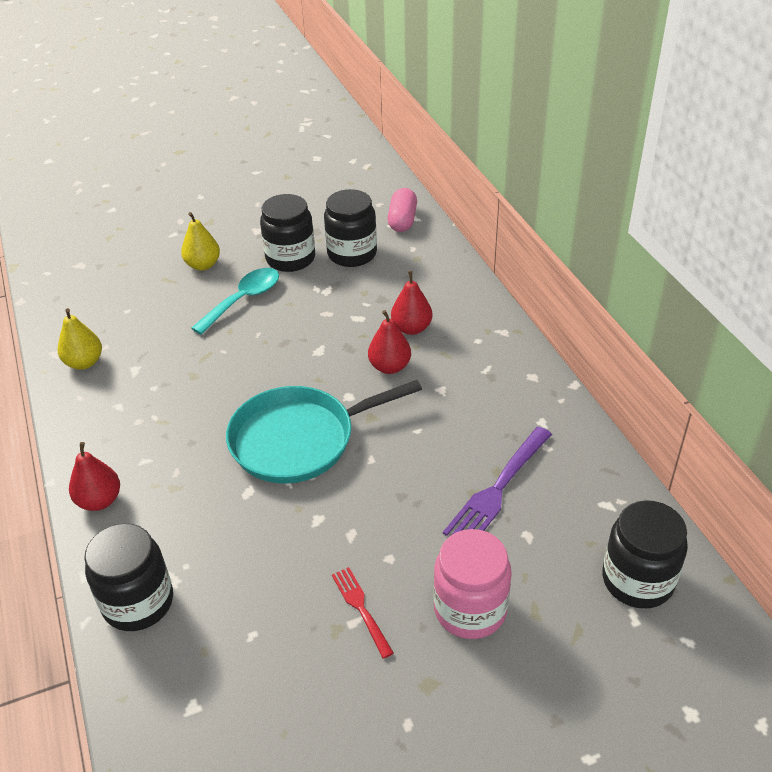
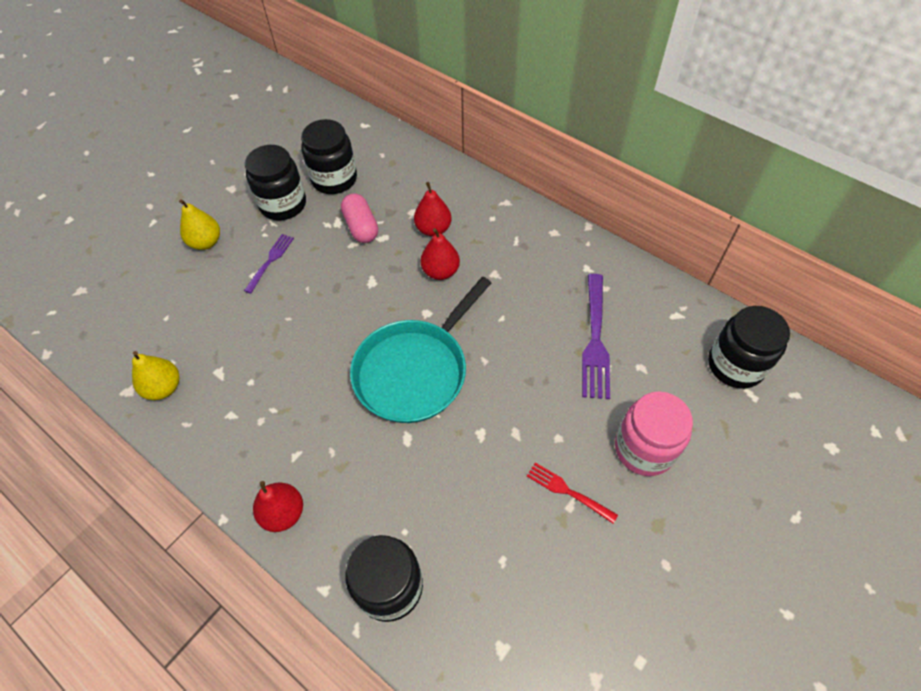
camera: 30 degrees left, 15 degrees up
(244, 300) = (270, 261): turquoise spoon -> purple fork
(402, 220) = (355, 131): pink capsule -> pink capsule (361, 227)

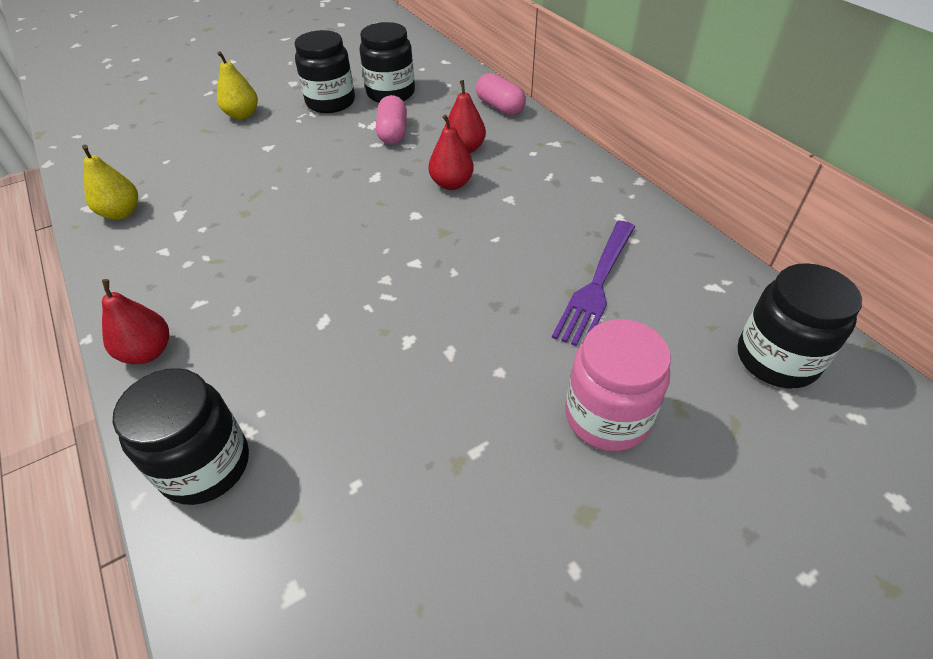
camera: 20 degrees right, 10 degrees down
(270, 261) = (289, 140): purple fork -> none
(414, 371) = (370, 261): turquoise pan -> none
(441, 171) = (500, 107): none -> pink capsule
(568, 491) = (482, 434): red fork -> none

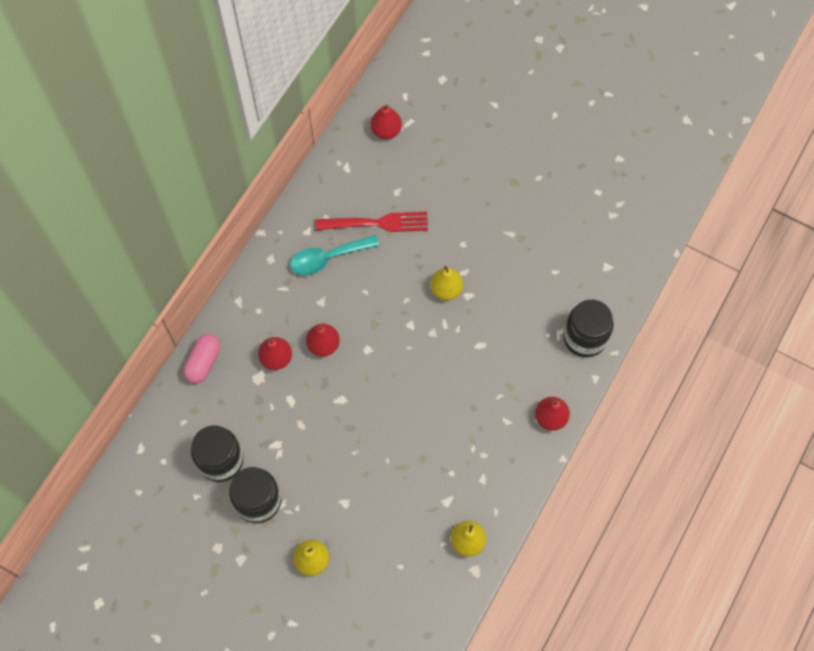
camera: 120 degrees left, 20 degrees up
(393, 133) = (279, 421): pink capsule -> none
(437, 319) = (446, 289): none -> yellow pear
(568, 222) = (327, 258): none -> turquoise spoon
(596, 284) = (376, 223): purple fork -> red fork
(607, 416) = (462, 190): pink jar -> none
(776, 359) = (386, 131): black jar -> red pear

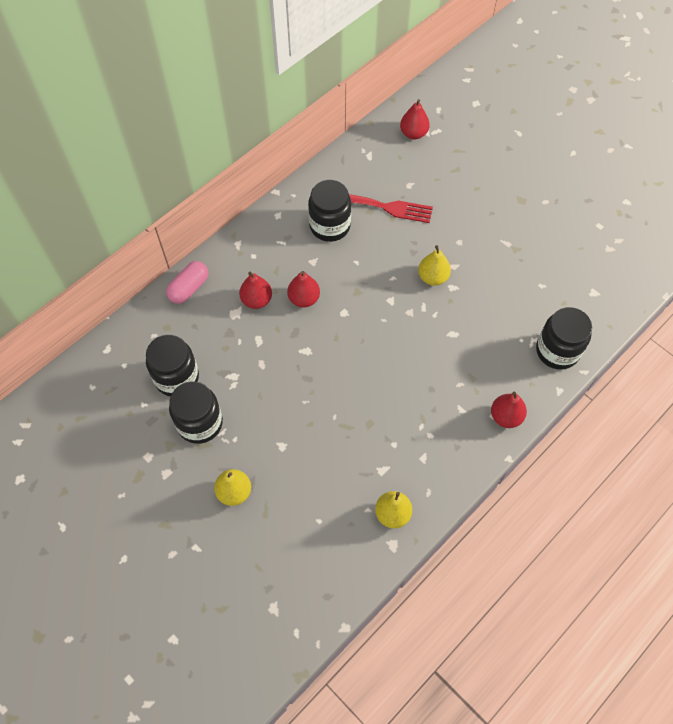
camera: 15 degrees right, 5 degrees down
(327, 258) = (330, 226): turquoise spoon -> black jar

